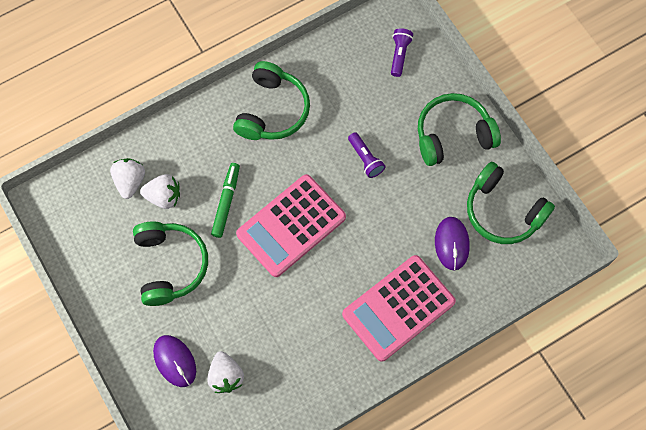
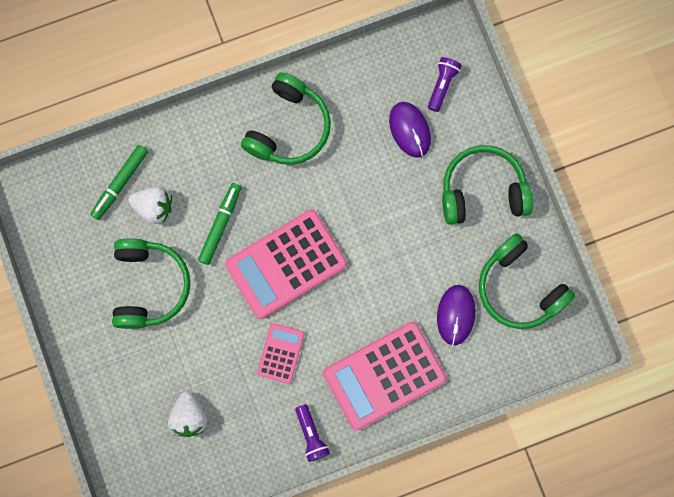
camera: 10 degrees right, 10 degrees up
(130, 181) = (120, 183): white strawberry -> green marker
(175, 361) = (138, 391): purple mouse -> purple mouse (410, 130)
(300, 304) = (280, 353): none -> pink calculator
(365, 159) = (381, 202): purple flashlight -> purple flashlight (311, 435)

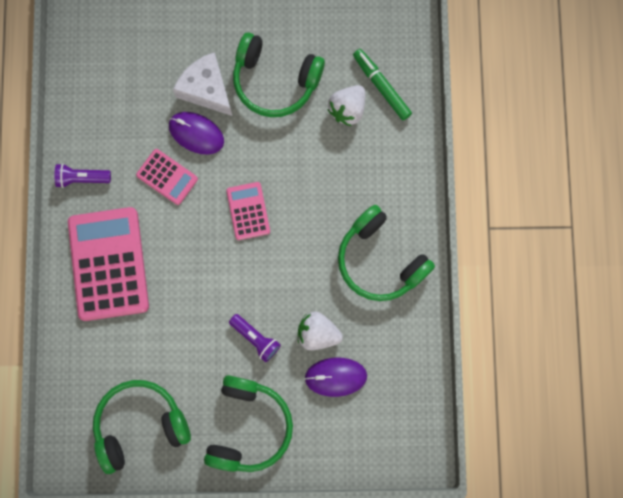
camera: 110 degrees right, 0 degrees up
(180, 349) = (206, 89): none -> white cheese
(189, 417) = (142, 77): white strawberry -> white strawberry (317, 333)
(220, 225) = (308, 164): green marker -> none
(286, 264) = (248, 211): pink calculator -> pink calculator, size x0.51
(442, 85) = (369, 426): purple flashlight -> purple flashlight (256, 338)
(456, 315) = (138, 353): purple mouse -> purple mouse (196, 133)

